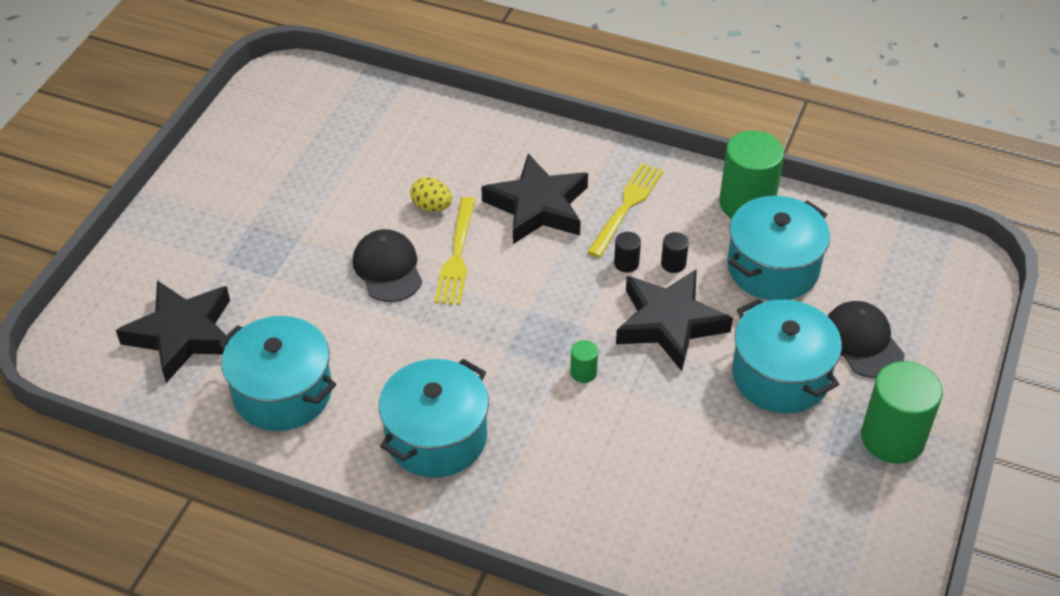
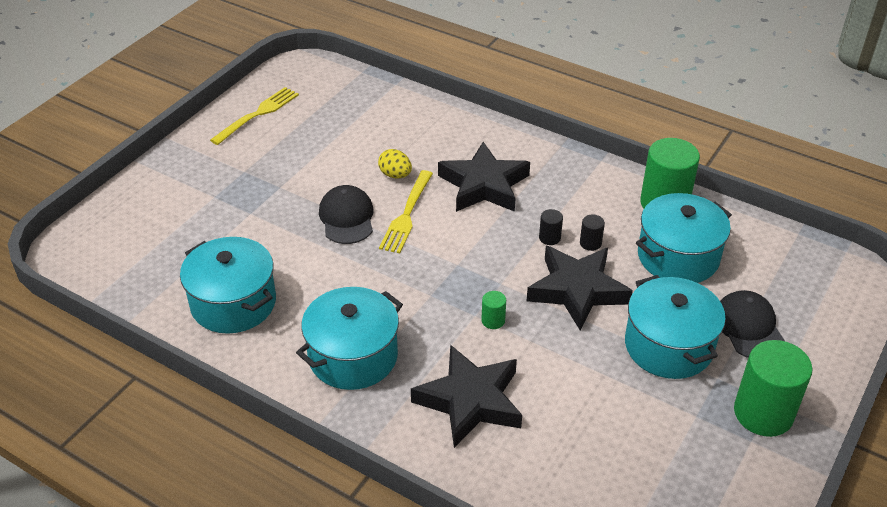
camera: 10 degrees right, 5 degrees down
(182, 334) = (165, 247): black star -> black star (470, 401)
(626, 207) = (559, 194): yellow fork -> yellow fork (257, 114)

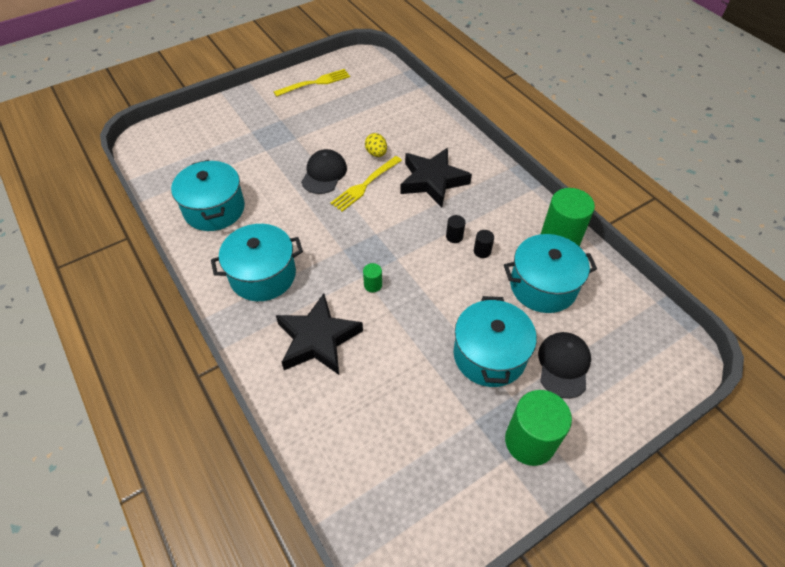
camera: 25 degrees right, 10 degrees up
(577, 290) = (448, 284): black star -> none

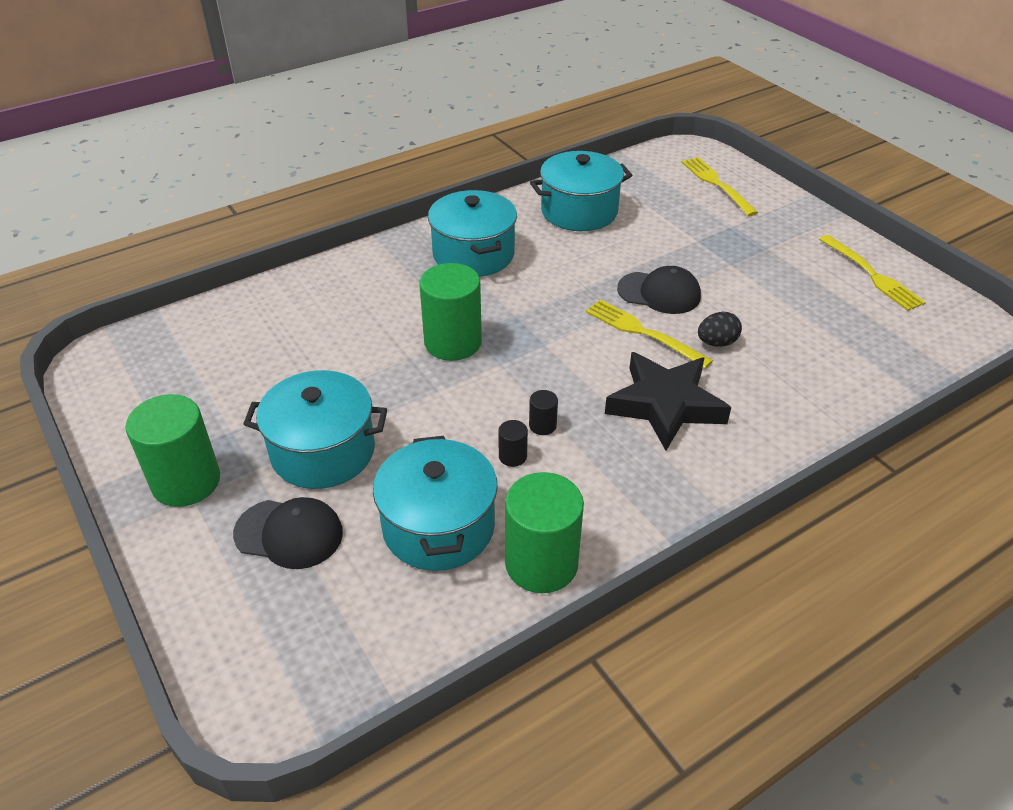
camera: 90 degrees right, 10 degrees down
(196, 133) = (716, 184): none -> yellow fork
(318, 339) = (375, 300): black star -> none
(373, 285) = (453, 342): green cylinder -> green cylinder, size x2.30
(376, 153) = (716, 343): yellow egg -> black egg

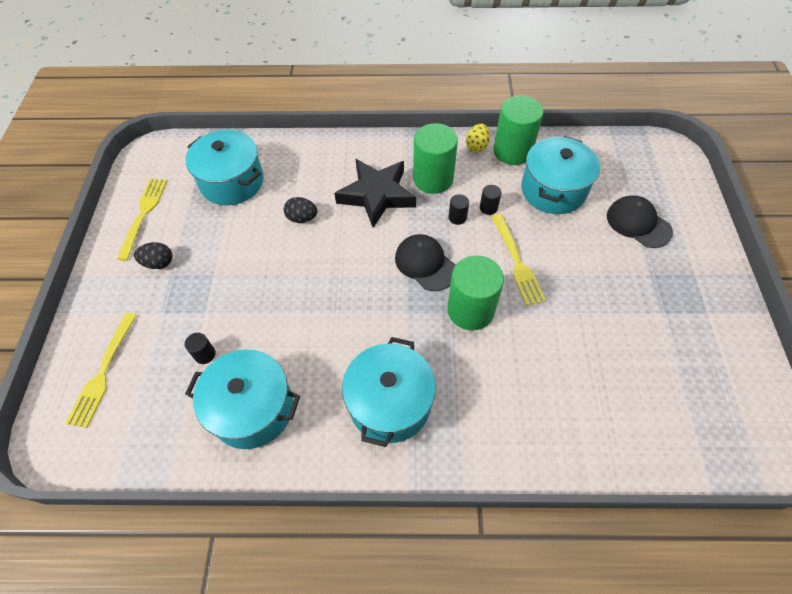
camera: 145 degrees left, 15 degrees up
(186, 482) = (697, 286): green cylinder -> green cylinder (433, 179)
(323, 451) = (602, 266): turquoise pot -> turquoise pot (232, 182)
(602, 543) = (476, 146): none -> yellow egg
(643, 332) = (337, 249): yellow fork -> yellow fork (517, 261)
(657, 220) = (205, 354): none -> black cylinder
(659, 293) = (291, 276): black cap -> black cap (425, 264)
(790, 251) = (159, 263): none -> black egg

